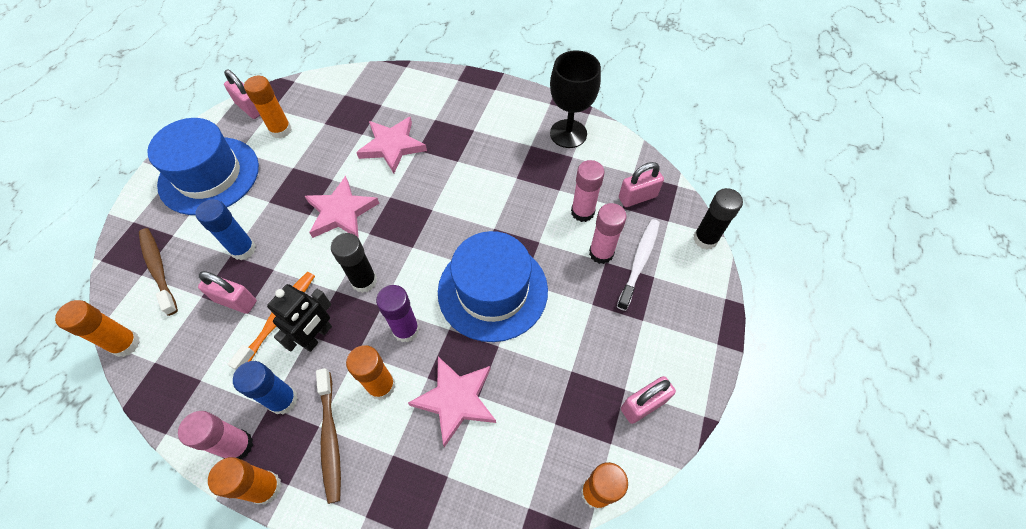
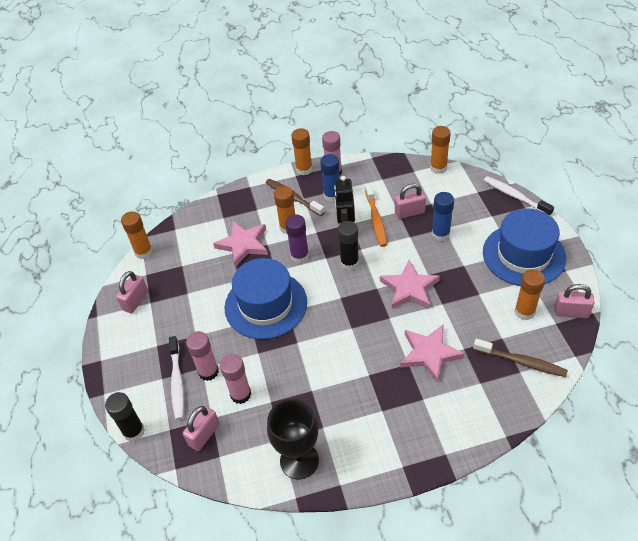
camera: 150 degrees right, 10 degrees down
(120, 240) = (515, 196): none -> white toothbrush
(158, 269) = (472, 199): brown toothbrush -> brown toothbrush (521, 362)

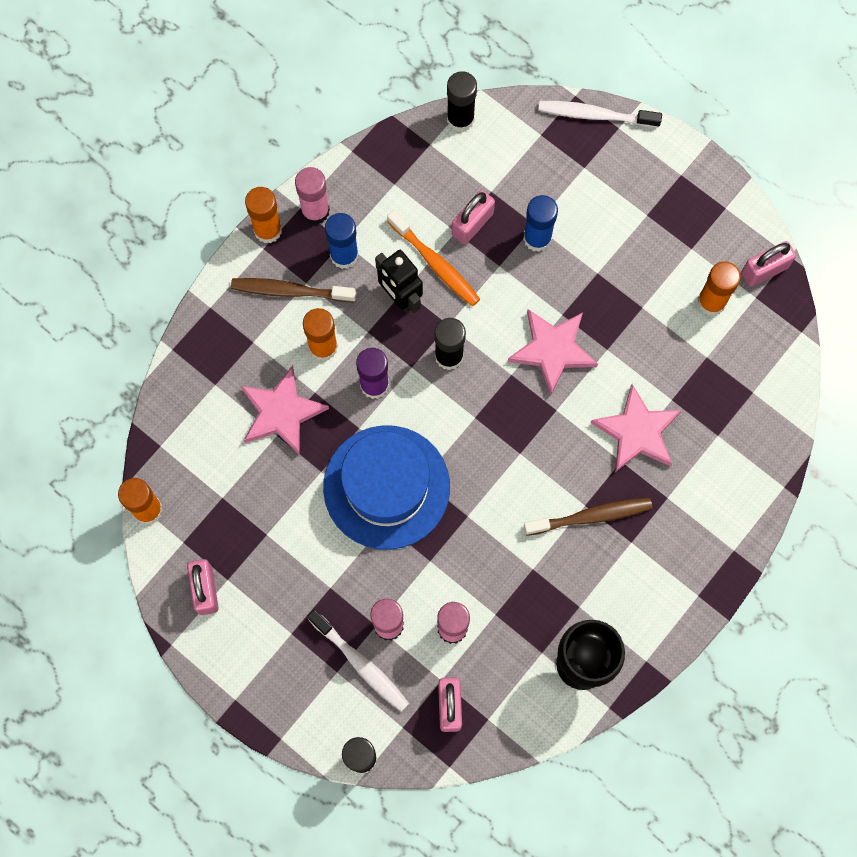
camera: 40 degrees left, 25 degrees up
(438, 168) = (460, 119): orange glue stick -> black glue stick
(521, 362) = (747, 377): brown toothbrush -> brown toothbrush (591, 516)
(523, 255) = (662, 212): blue hat -> none

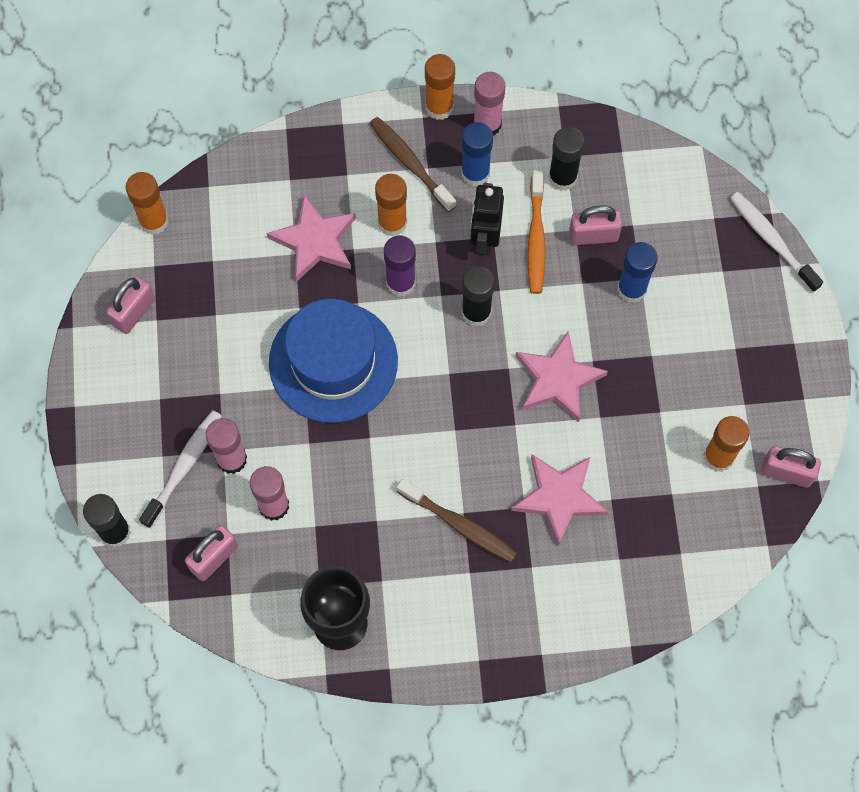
camera: 45 degrees right, 5 degrees down
(361, 664) = (184, 466): white toothbrush -> white toothbrush turned 150 degrees counterclockwise
(460, 119) = (663, 153): black glue stick -> black glue stick (562, 177)

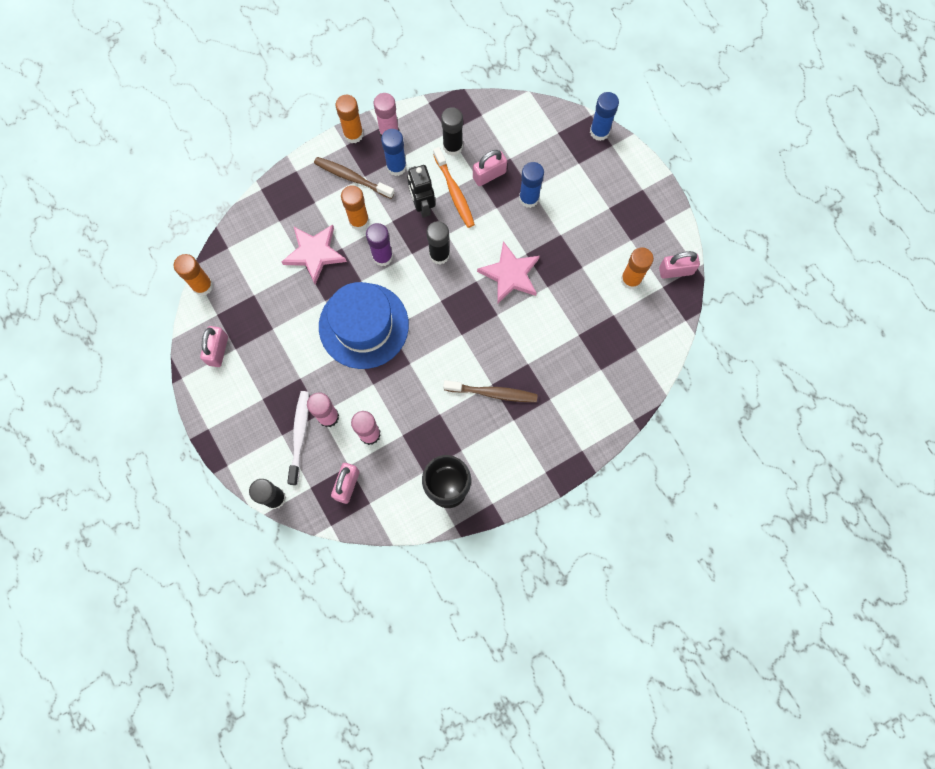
camera: 25 degrees left, 5 degrees up
(559, 497) = (546, 348): pink star -> none
(771, 240) = (599, 132): white toothbrush -> blue glue stick

